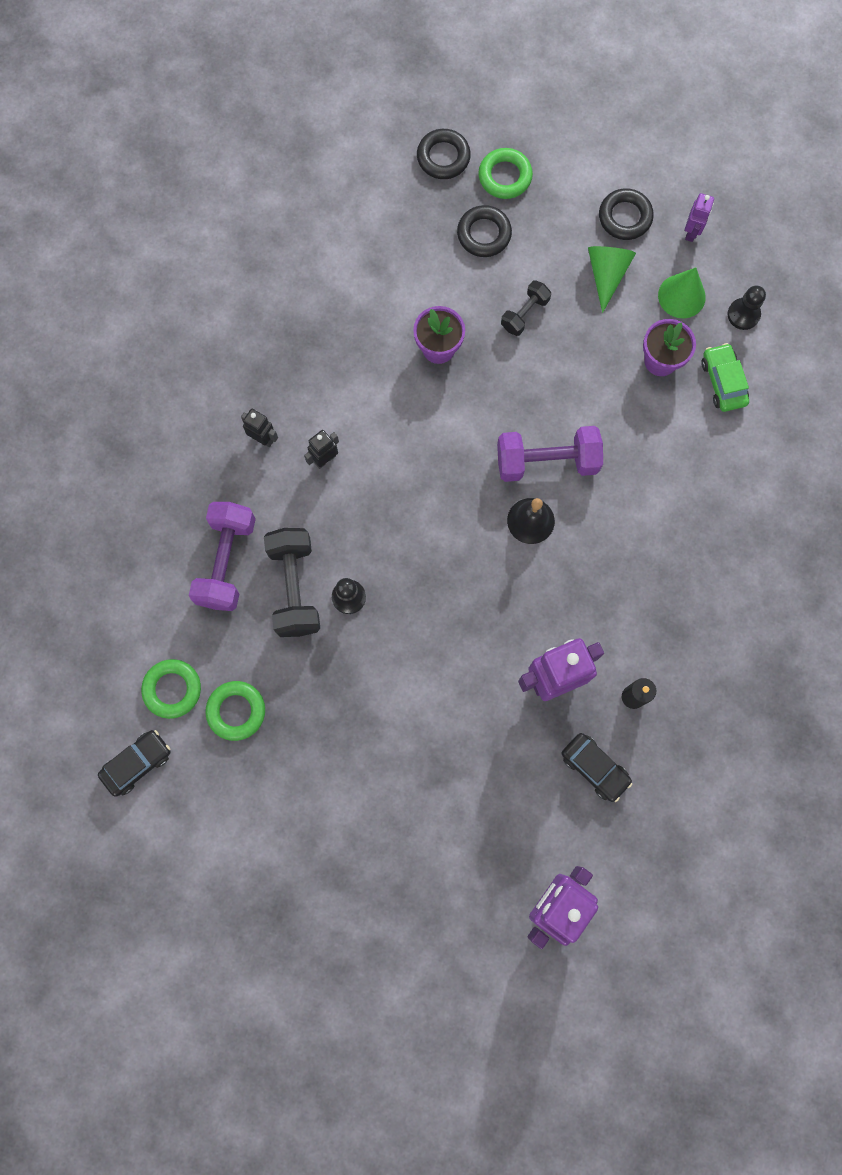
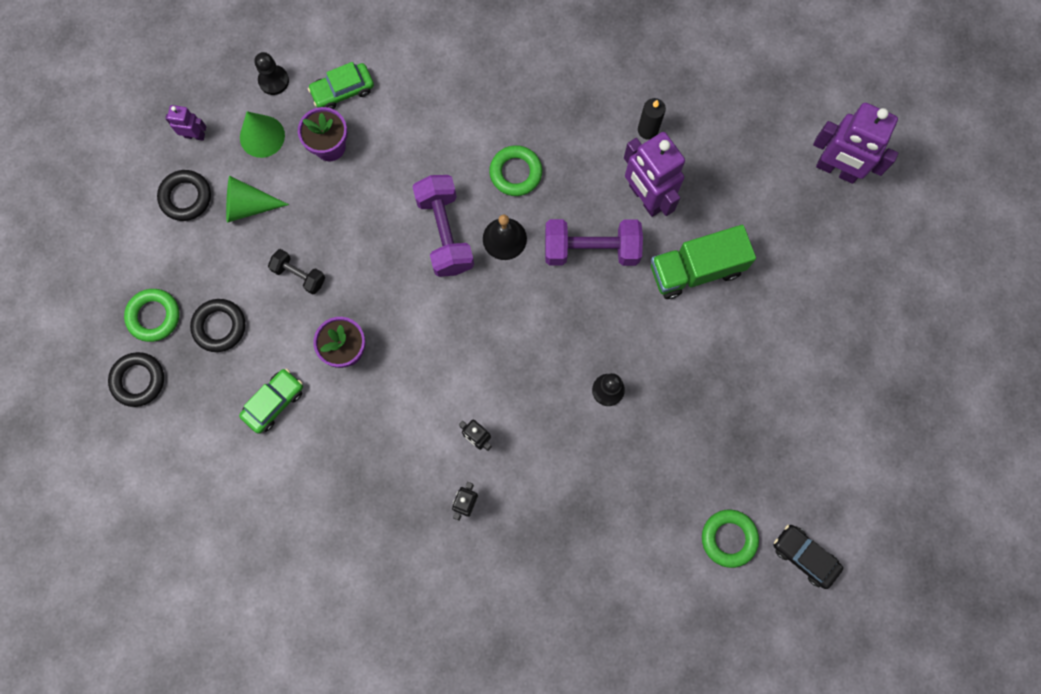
camera: 100 degrees left, 0 degrees up
(226, 562) = (596, 513): purple dumbbell -> purple dumbbell (591, 249)
(236, 711) = (736, 473): green ring -> green ring (515, 173)
(294, 587) = (609, 442): black dumbbell -> none
(398, 275) = (274, 402): none -> green car
(462, 716) = (696, 269): none -> green truck
(594, 768) = (716, 153): black car -> none

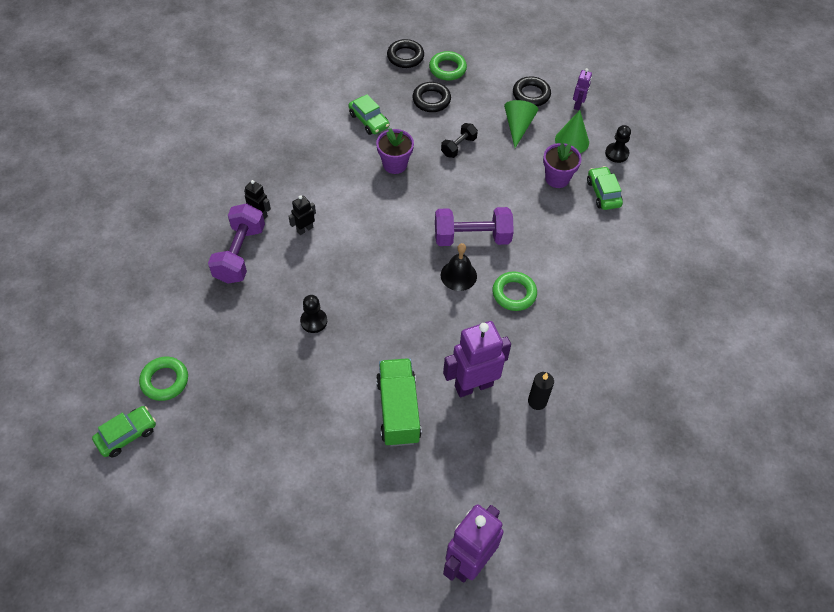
camera: 100 degrees right, 20 degrees down
(591, 249) = (435, 334): purple dumbbell -> purple dumbbell (240, 254)
(804, 556) = (127, 435): black car -> green car

